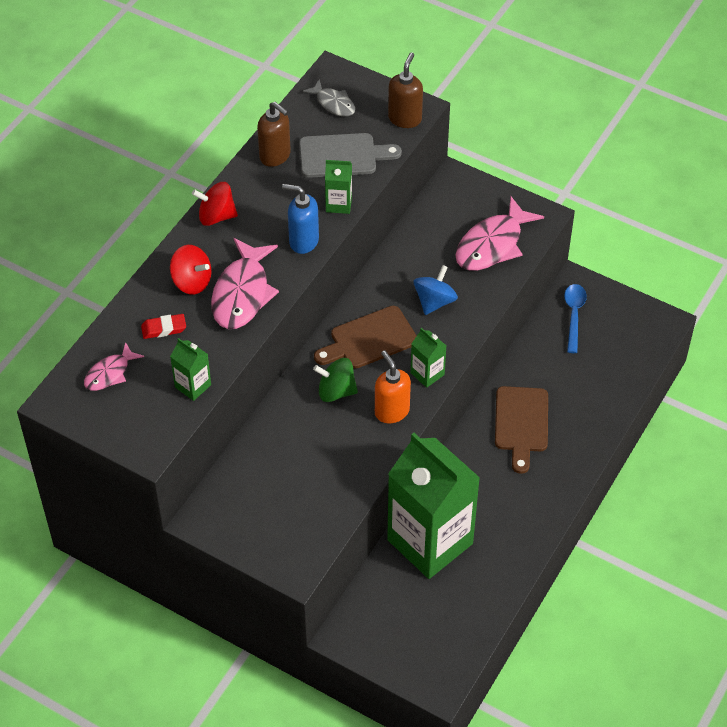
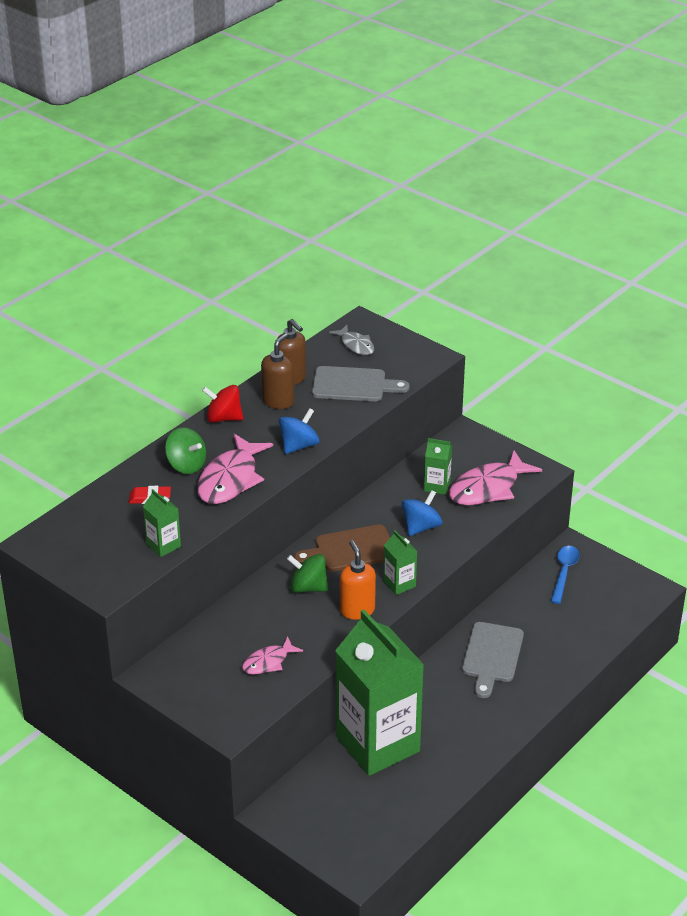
camera: 10 degrees right, 15 degrees down
(110, 373) = (90, 526): pink fish -> pink fish (268, 662)
(192, 282) = (186, 465): red spinning top -> green spinning top
(303, 241) = (299, 446): blue soap dispenser -> blue spinning top
(338, 204) = (340, 421): green carton -> green carton (437, 486)
(405, 118) = (419, 363): brown soap dispenser -> brown soap dispenser (278, 401)
(521, 423) = (492, 656): brown cutting board -> grey cutting board

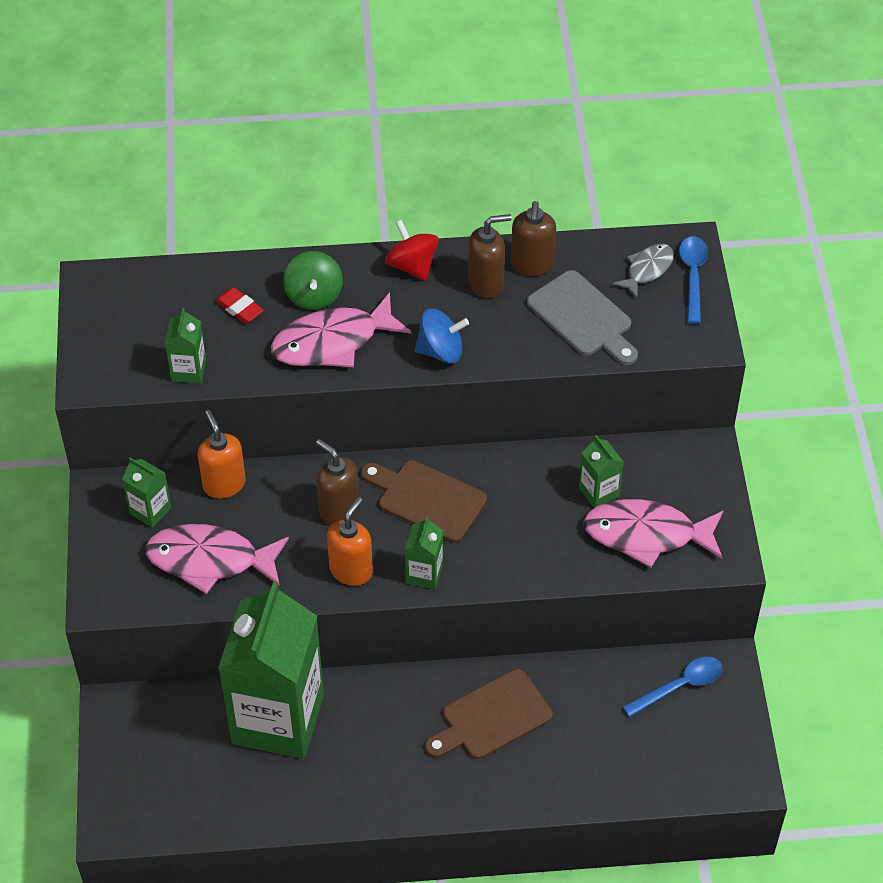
camera: 45 degrees right, 15 degrees up
(196, 664) = (150, 510): none -> green carton
(222, 621) = (224, 484): none -> orange soap dispenser
(268, 662) = (210, 560): pink fish -> pink fish, size x1.79
(308, 587) = (339, 509): green spinning top -> brown soap dispenser
(356, 345) = (647, 270): grey fish -> grey fish turned 150 degrees counterclockwise
(383, 334) = (693, 276): none -> blue spoon
(421, 527) = (524, 527): blue spinning top -> none
(492, 656) = (492, 717): grey cutting board -> brown cutting board

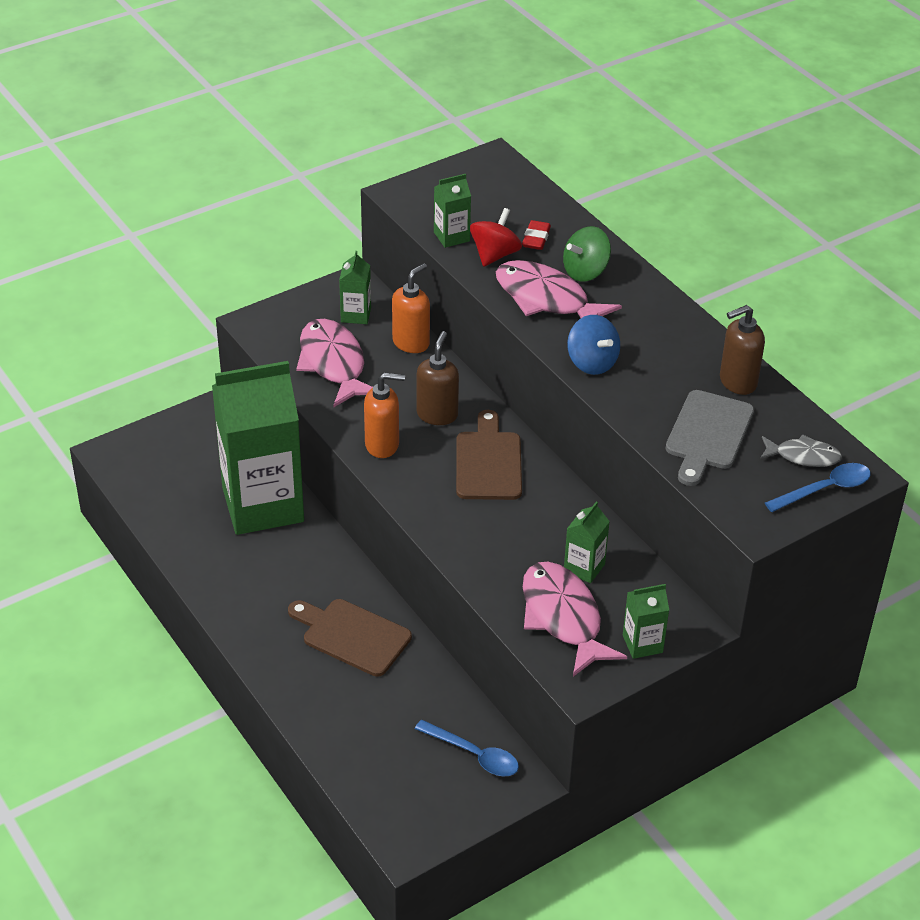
camera: 60 degrees right, 10 degrees down
(412, 265) = (668, 313): red spinning top -> red spinning top (494, 255)
(424, 574) = (411, 489): green carton -> green carton (642, 644)
(486, 283) = (690, 362): brown soap dispenser -> none

